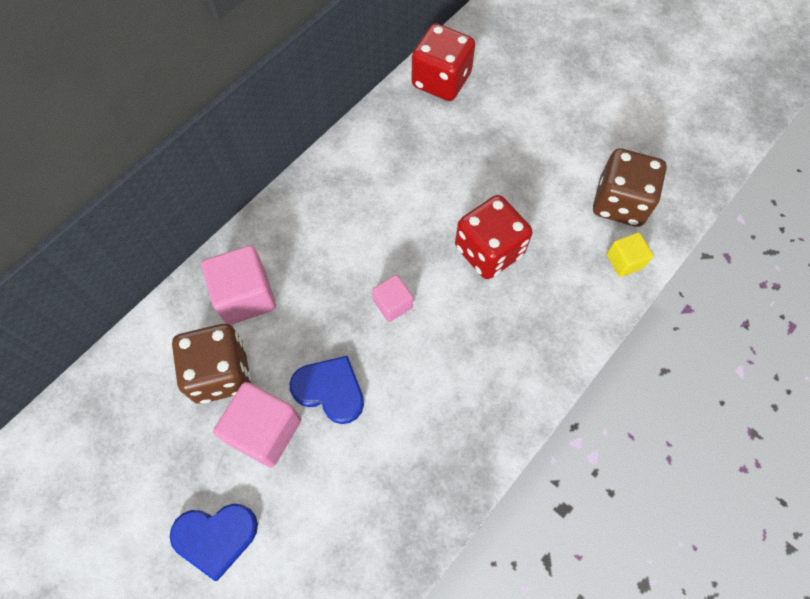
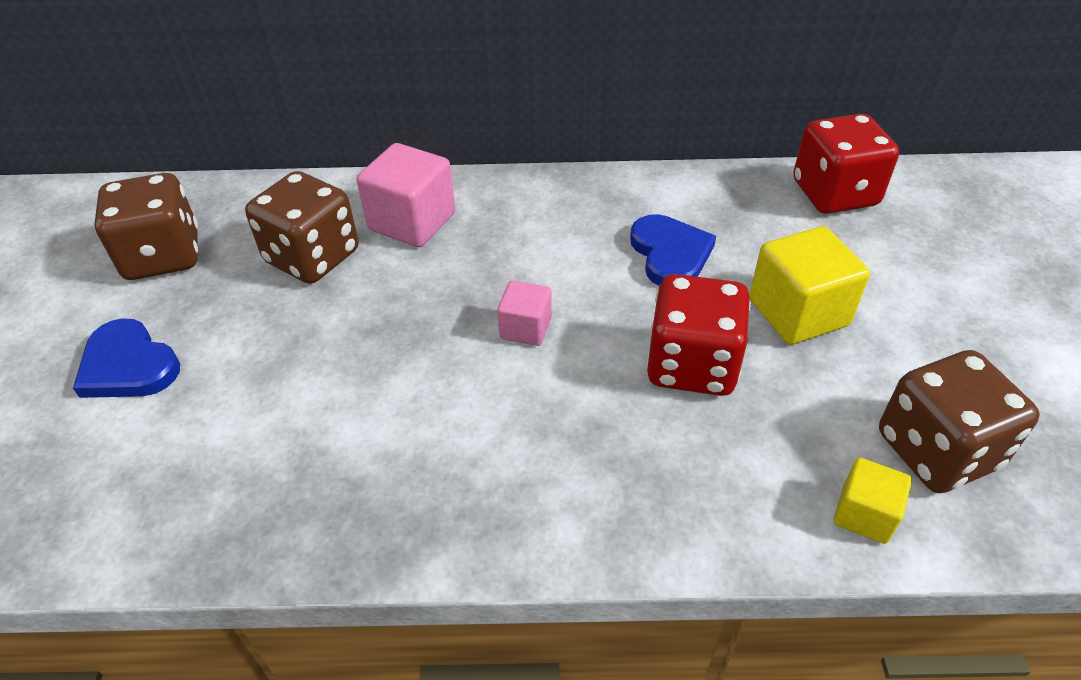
camera: 50 degrees right, 20 degrees down
(124, 462) = (163, 256): none -> brown dice
(264, 431) = (277, 326): pink cube -> none
(330, 390) = (371, 345): blue heart -> blue heart (670, 254)
(500, 176) = (798, 312): none -> yellow cube

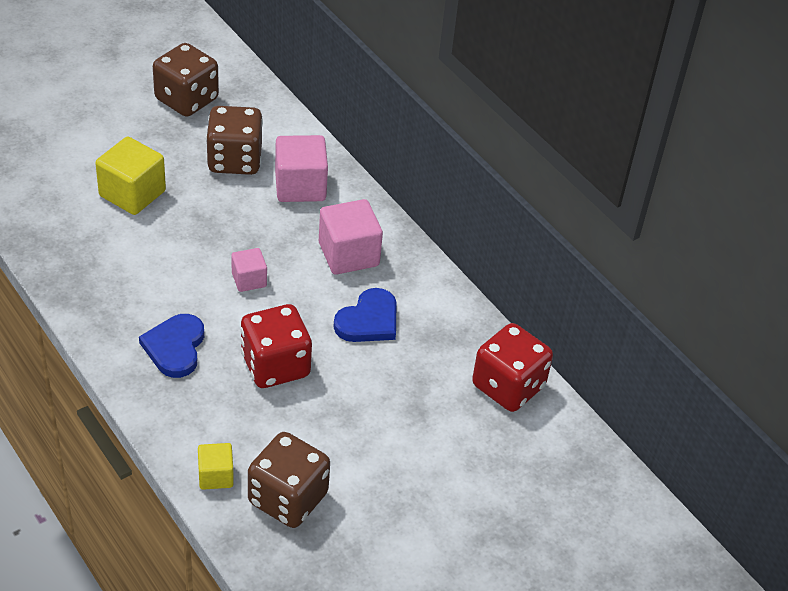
camera: 50 degrees right, 0 degrees up
(128, 365) = (103, 137): blue heart -> blue heart (175, 347)
(554, 228) = (348, 254): none -> pink cube
(798, 312) = (361, 402): yellow cube -> yellow cube (132, 193)

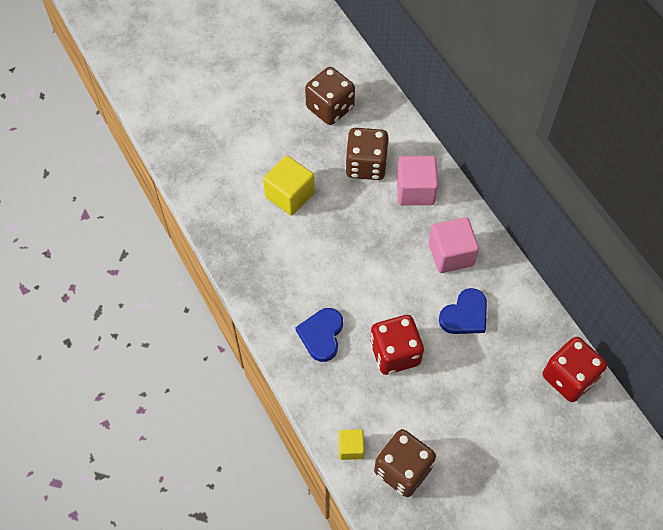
camera: 10 degrees right, 15 degrees up
(249, 280) = (376, 276): pink cube -> none

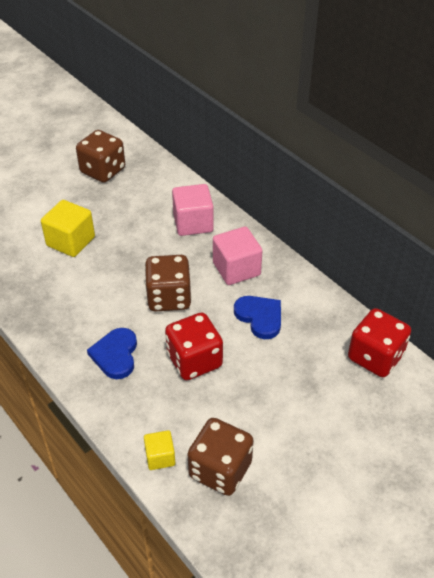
camera: 10 degrees left, 15 degrees down
(366, 165) = (143, 209): brown dice -> brown dice (169, 298)
(465, 315) = (260, 317): blue heart -> blue heart turned 75 degrees counterclockwise

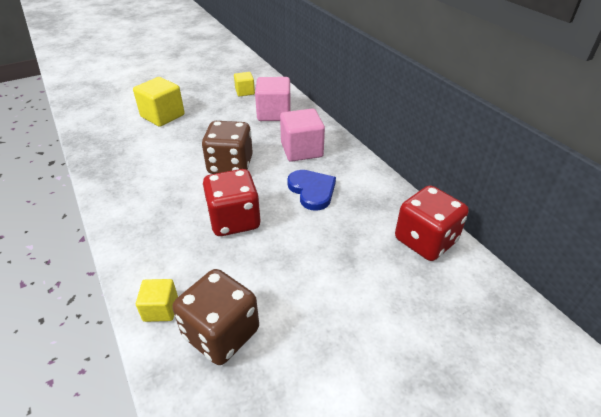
camera: 10 degrees right, 5 degrees down
(103, 171) = (212, 73): brown dice -> none
(115, 355) = (160, 206): blue heart -> none
(151, 195) = (245, 92): none -> yellow cube

